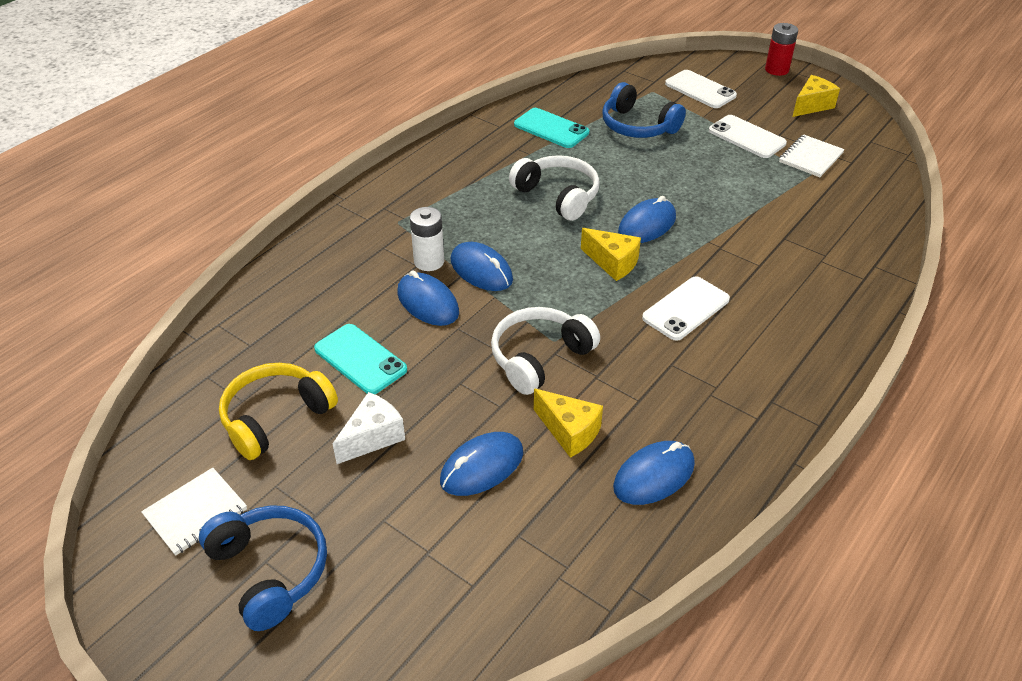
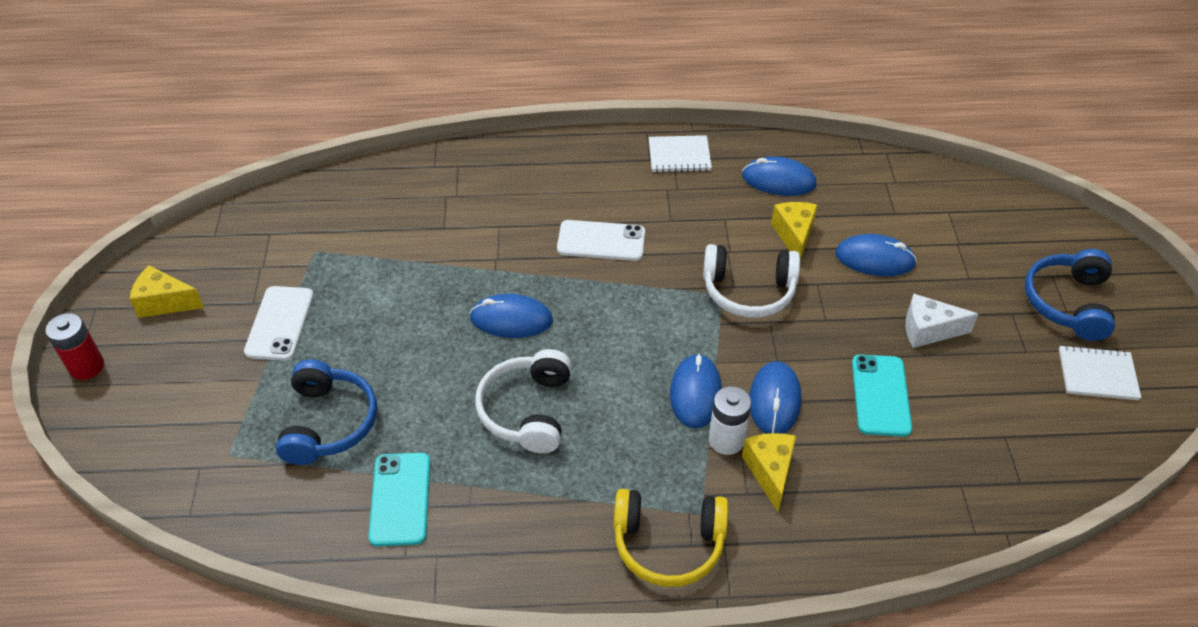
camera: 130 degrees left, 5 degrees up
(275, 417) = (988, 400): yellow headphones -> yellow headphones (668, 544)
(612, 263) = (590, 312): yellow cheese -> yellow cheese (770, 472)
(700, 90) = (192, 411): white phone -> none
(810, 157) = (284, 262): white notebook -> white notebook (679, 156)

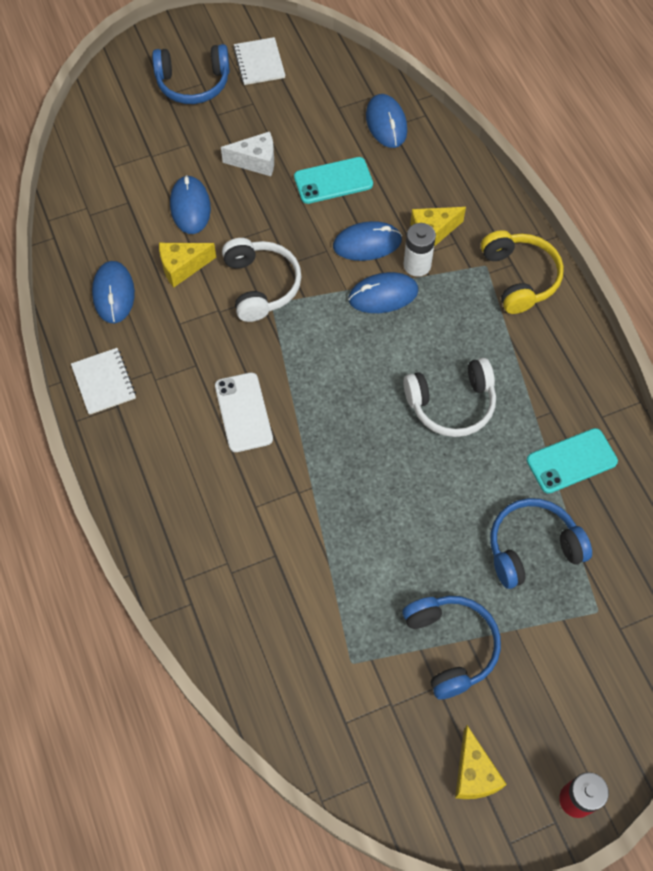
camera: 110 degrees left, 15 degrees up
(280, 323) = (451, 646): white phone -> blue headphones
(511, 320) = (364, 451): blue mouse -> blue mouse (386, 123)
(928, 330) = (256, 162): white cheese -> white cheese turned 75 degrees counterclockwise

